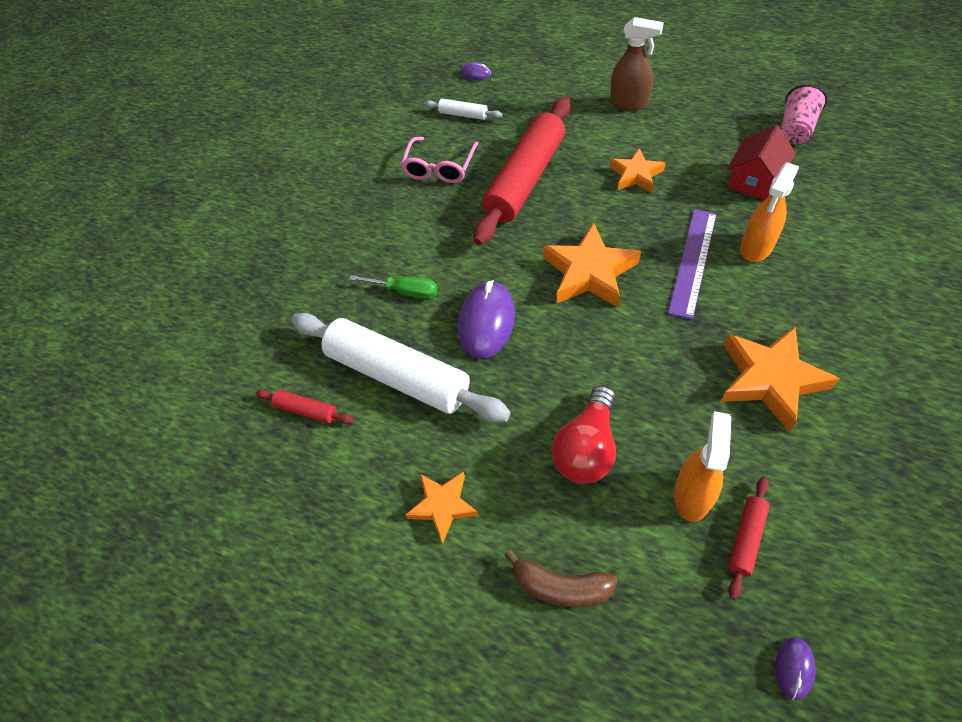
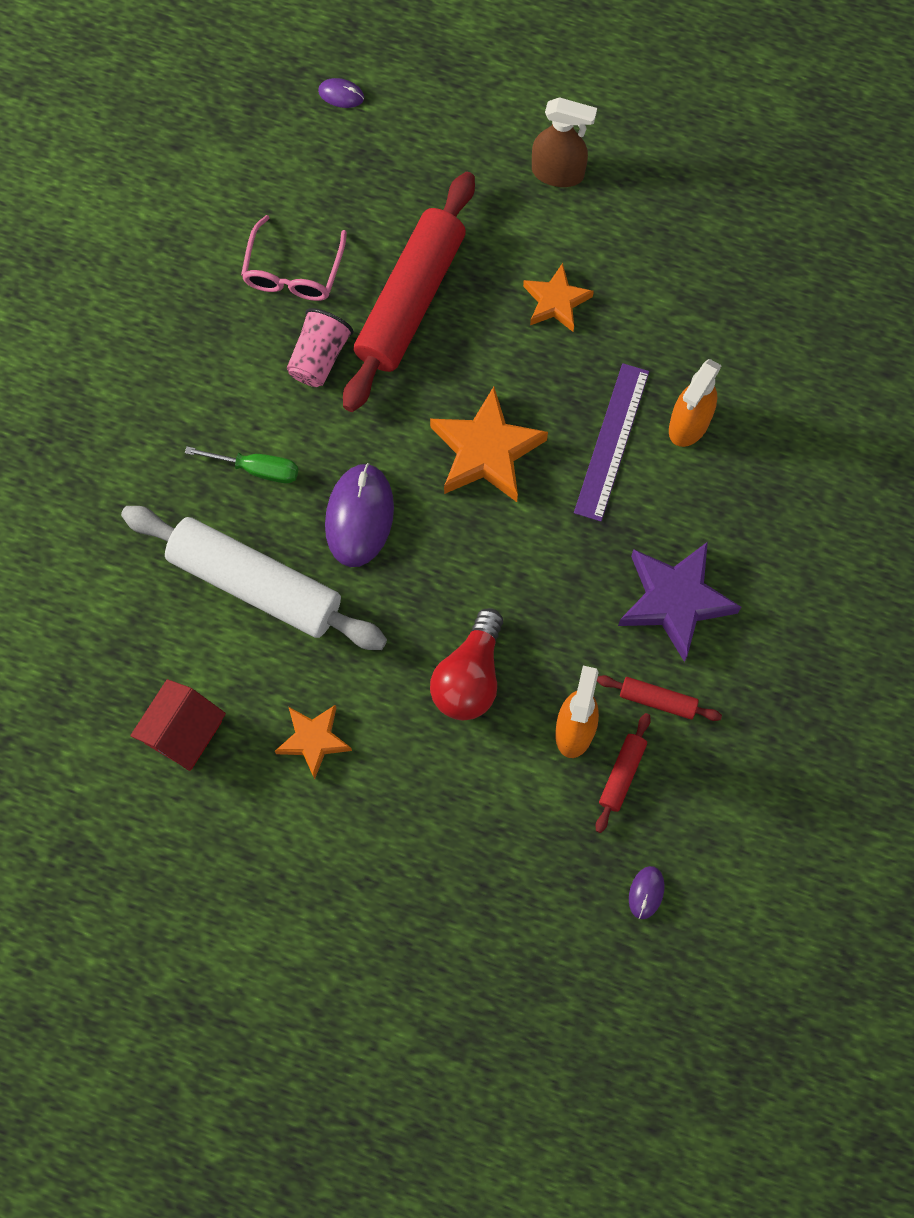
camera: 10 degrees left, 15 degrees up
(306, 410) = (149, 627): red rolling pin -> red rolling pin (657, 700)
(463, 115) = (324, 175): white rolling pin -> none
(561, 586) = (435, 822): brown banana -> none
(754, 180) = (703, 321): red house -> red house (183, 732)
(770, 379) = (675, 600): orange star -> purple star
(795, 129) = (769, 239): pink cup -> pink cup (319, 357)

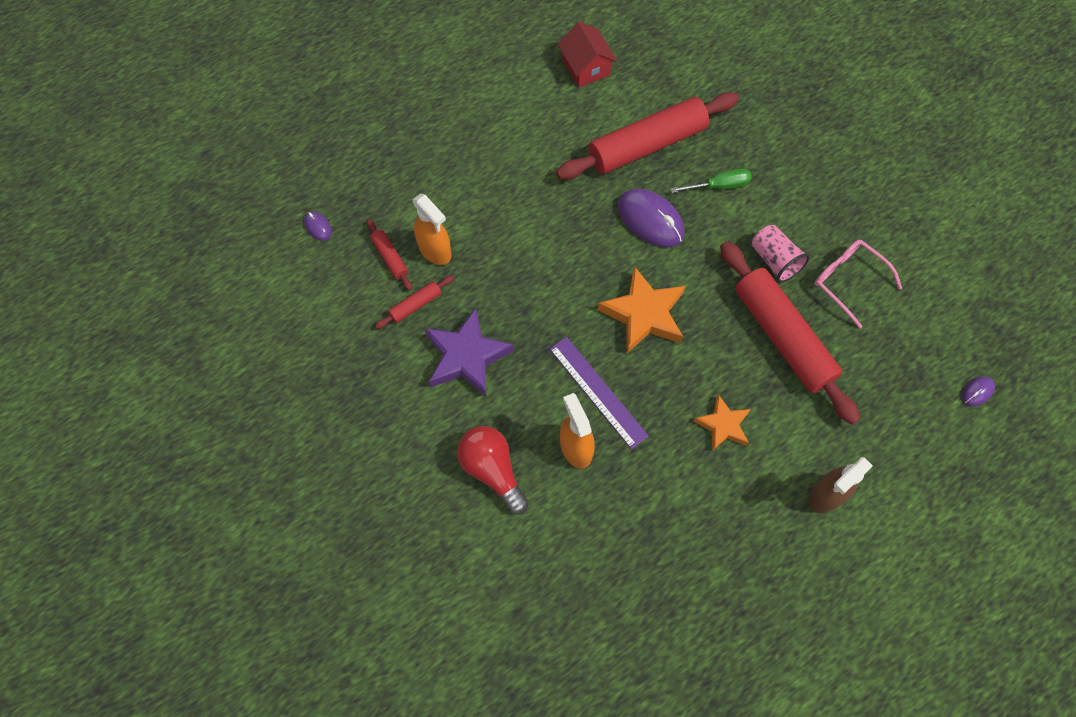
camera: 125 degrees right, 5 degrees down
(255, 584) = (646, 145): white rolling pin -> red rolling pin
(258, 469) = (719, 186): green screwdriver -> green screwdriver turned 150 degrees counterclockwise
(313, 740) = (533, 122): orange star -> none
(469, 677) = (508, 217): red light bulb -> red light bulb (492, 470)

